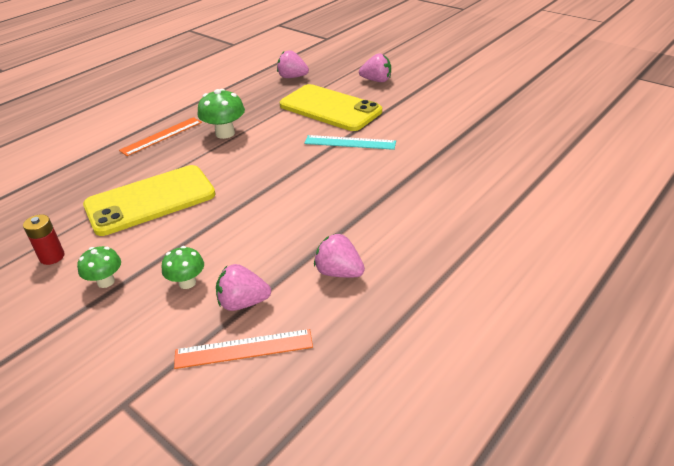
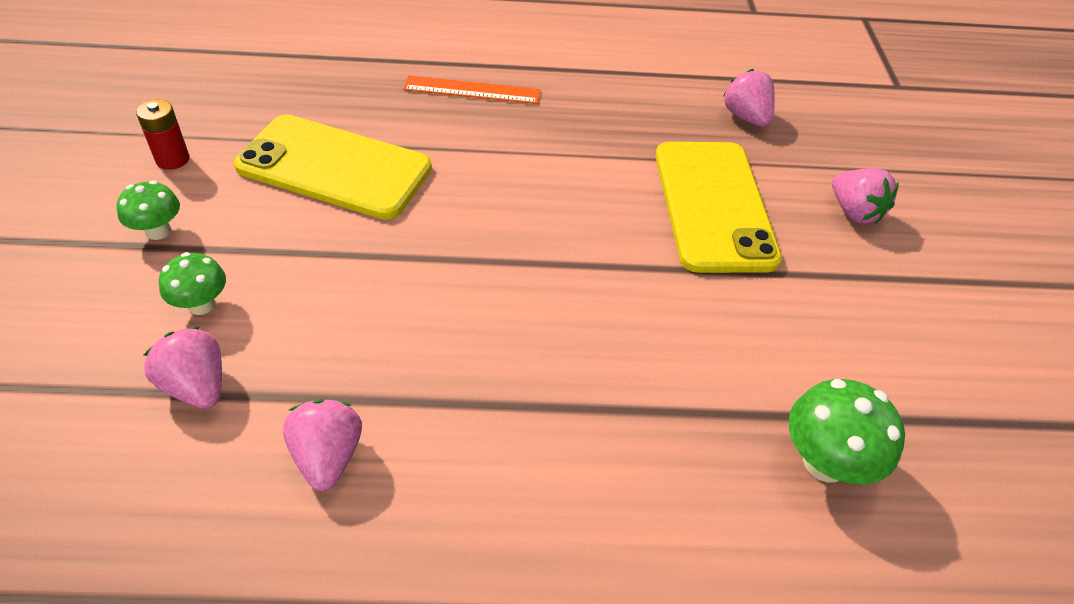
camera: 45 degrees right, 10 degrees up
(225, 133) = (536, 140): green mushroom -> green mushroom (825, 462)
(244, 349) = (110, 443): orange ruler -> none
(350, 142) = (650, 281): turquoise ruler -> none

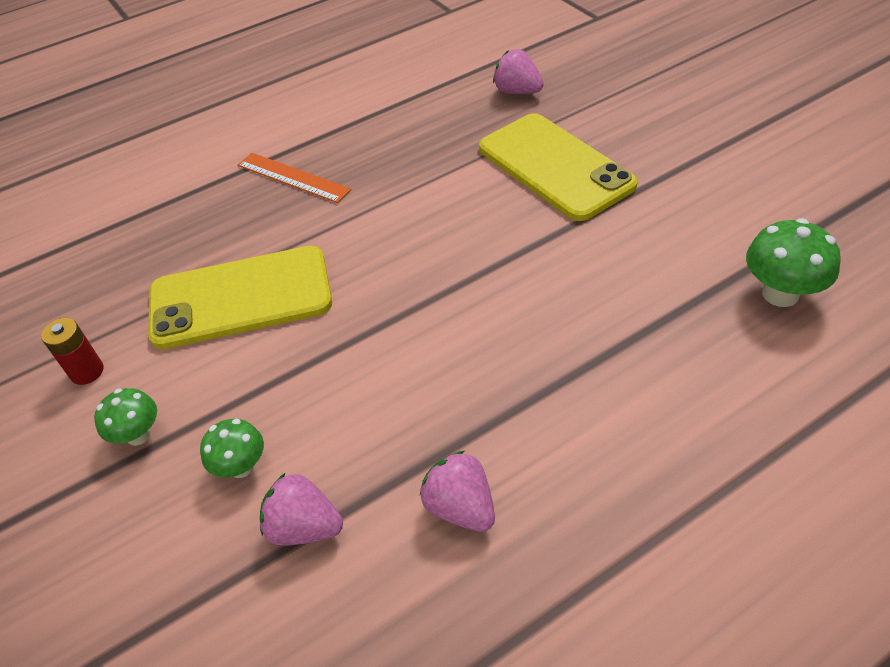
camera: 25 degrees left, 0 degrees up
(472, 90) = (293, 177): orange ruler -> orange ruler turned 60 degrees clockwise
(854, 212) = (649, 120): pink strawberry -> none

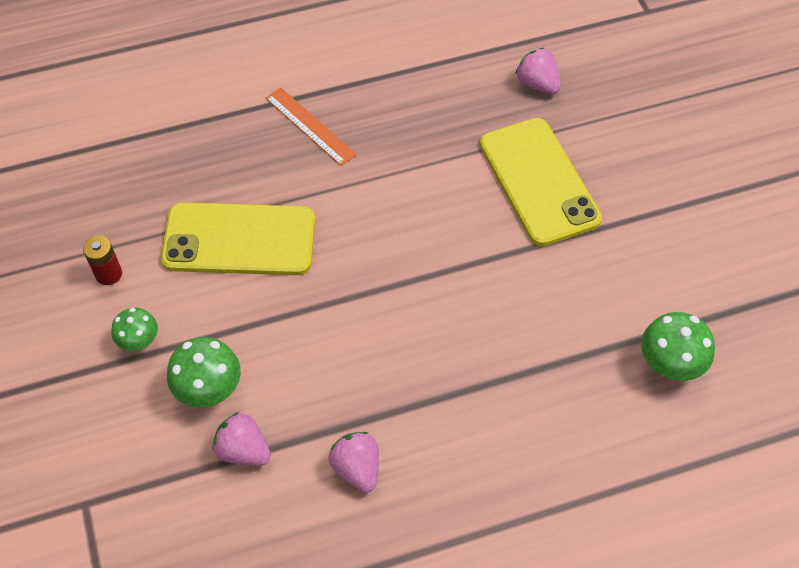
camera: 10 degrees right, 10 degrees up
(241, 466) = (209, 389): green mushroom -> green mushroom, size x1.55

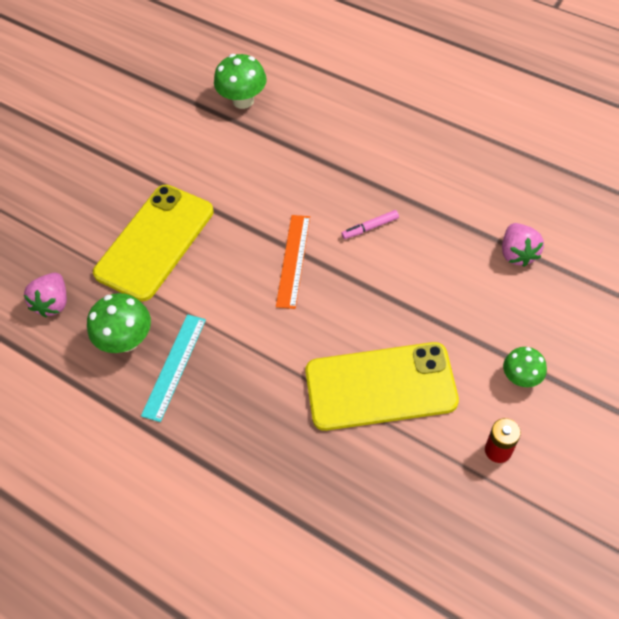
camera: 125 degrees left, 0 degrees up
(209, 389) = (504, 304): green mushroom -> green mushroom (127, 340)
(239, 240) = (380, 386): yellow phone -> yellow phone turned 60 degrees counterclockwise
(310, 126) = (229, 428): orange ruler -> orange ruler (293, 260)
(357, 468) = (462, 192): pink strawberry -> none
(395, 352) = (370, 227): none -> pink marker
(397, 124) = (174, 366): none -> turquoise ruler

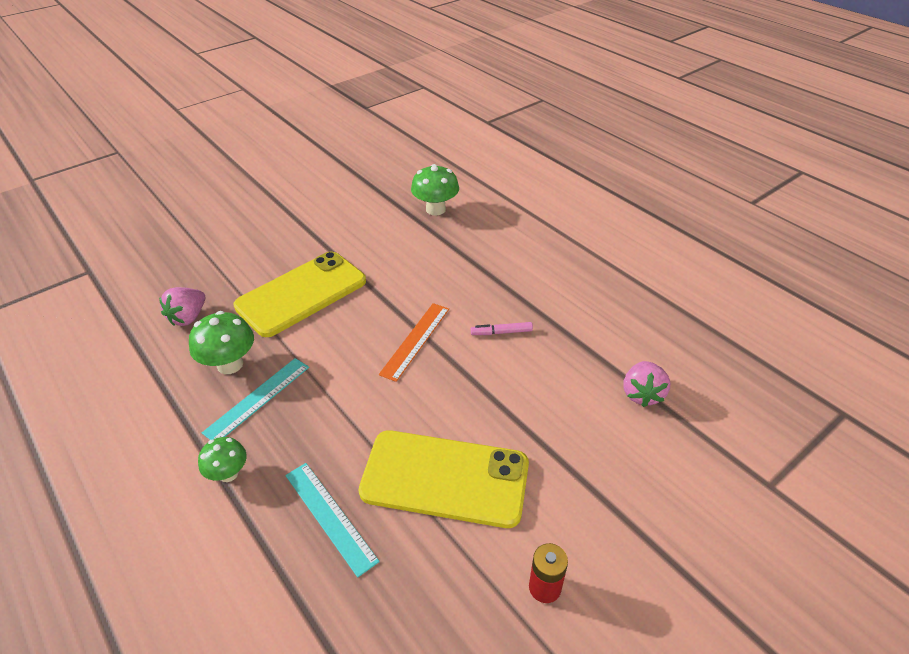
camera: 15 degrees right, 15 degrees down
(299, 452) = (330, 516): none -> turquoise ruler
(521, 377) = (601, 516): green mushroom -> green mushroom (228, 473)

